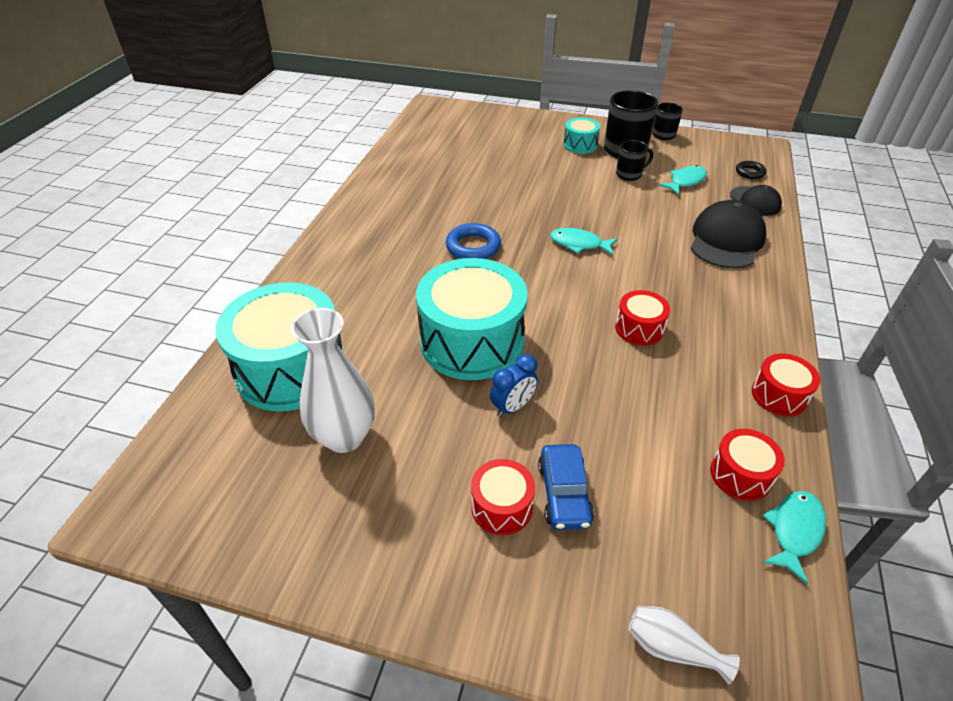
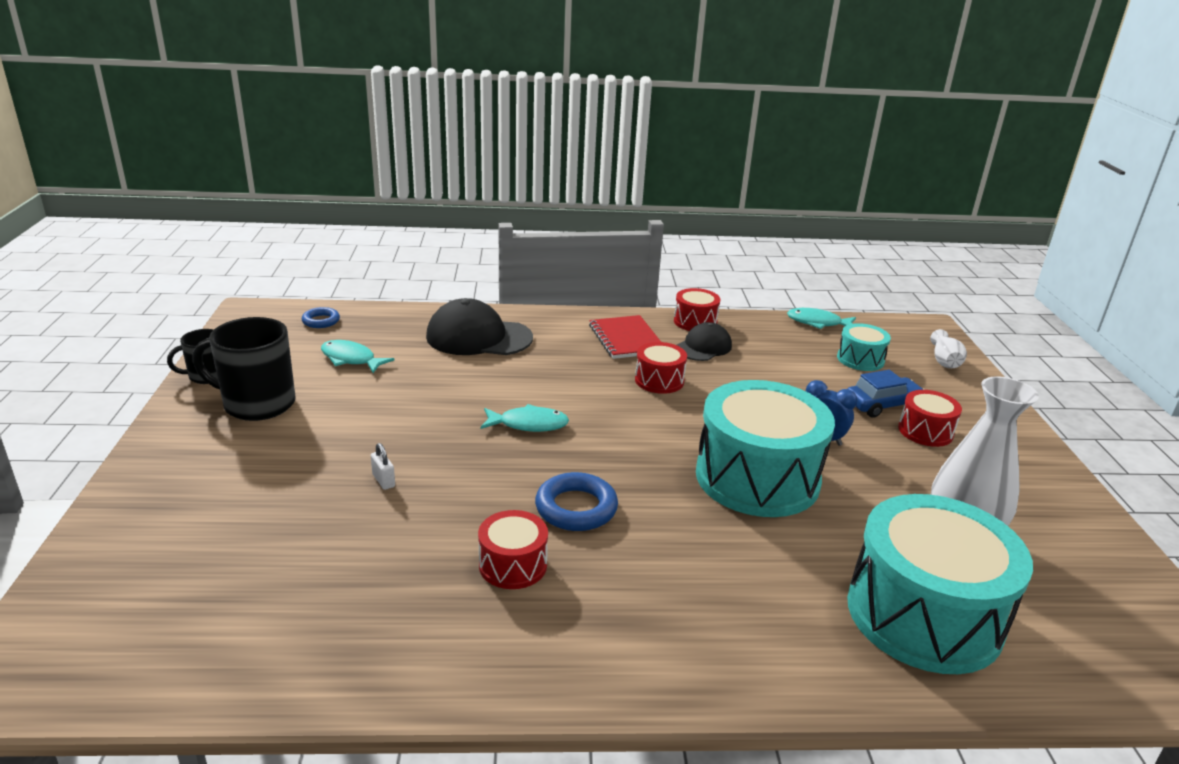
camera: 110 degrees left, 15 degrees down
(529, 184) = (383, 480): none -> white padlock
(579, 244) = (529, 424): turquoise fish -> turquoise fish turned 90 degrees counterclockwise
(580, 145) = (243, 444): turquoise drum -> turquoise drum (860, 359)
(629, 174) = (338, 398): black mug -> none
(728, 327) = (626, 339): none -> red notebook
(740, 475) = (789, 338): red drum -> red drum (513, 565)
(750, 172) = (321, 321): black ring -> blue ring
(755, 201) = (390, 320): black cap -> black cap (703, 347)

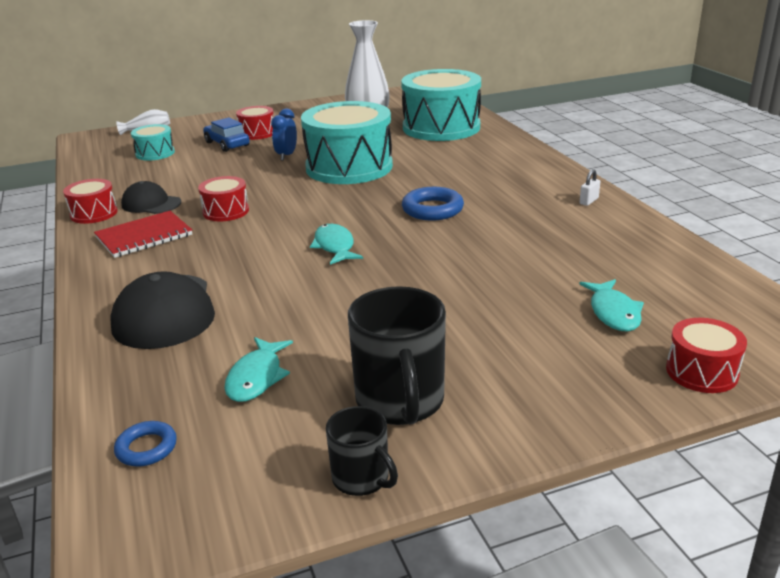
camera: 105 degrees left, 0 degrees up
(383, 480) = (467, 283): white padlock -> white padlock (589, 201)
(513, 565) = (510, 215): red drum -> red drum (701, 372)
(817, 323) = (86, 170): turquoise fish -> turquoise fish (613, 313)

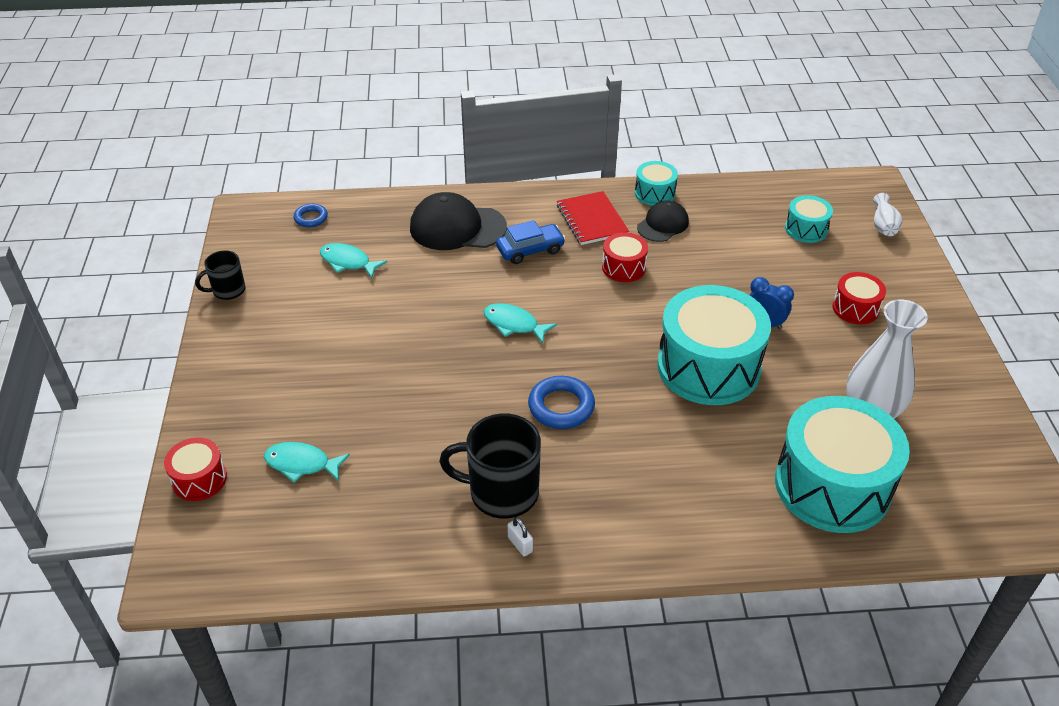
camera: 105 degrees right, 15 degrees up
(94, 213) = (655, 193): red drum -> turquoise drum
(227, 144) = (821, 281): blue car -> blue car (530, 250)
(334, 246) = (514, 324): turquoise fish -> turquoise fish turned 150 degrees counterclockwise
(400, 402) = (279, 318): black mug -> black mug (501, 492)

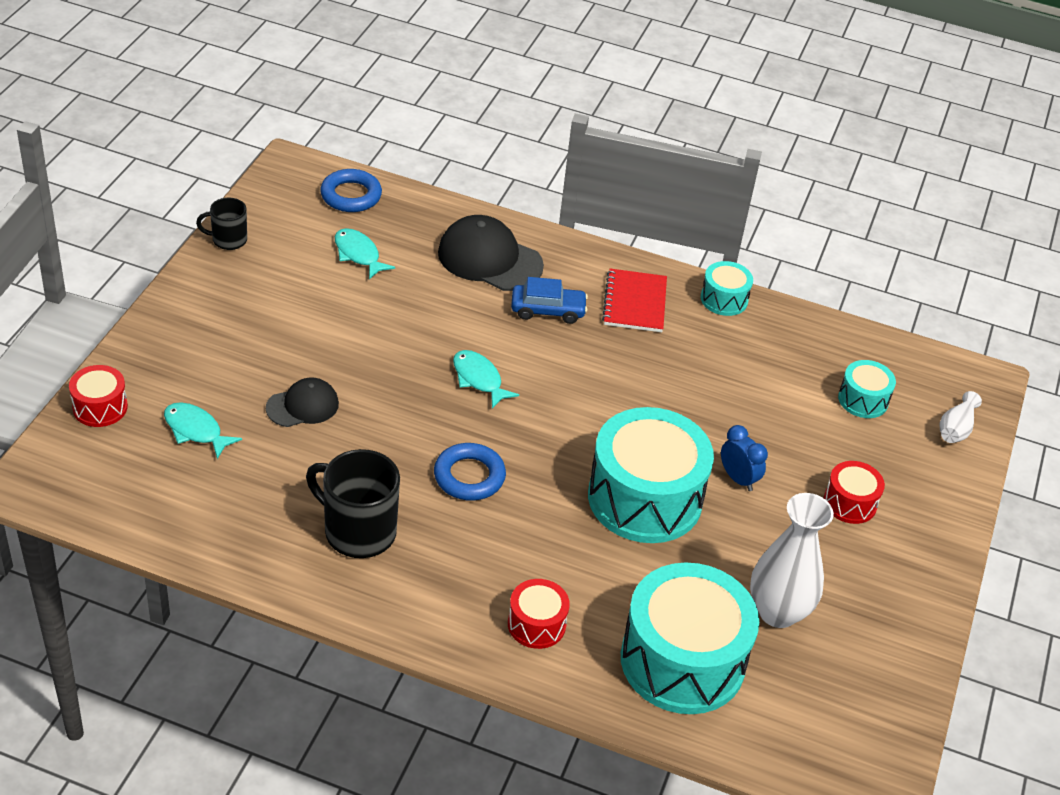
camera: 20 degrees right, 0 degrees up
(311, 218) = (351, 195): blue ring -> blue ring, size x1.64
(520, 544) = (343, 584): white padlock -> none
(623, 267) = (632, 365): red drum -> red drum (536, 624)
(662, 224) = (707, 336): black cap -> black cap (302, 406)

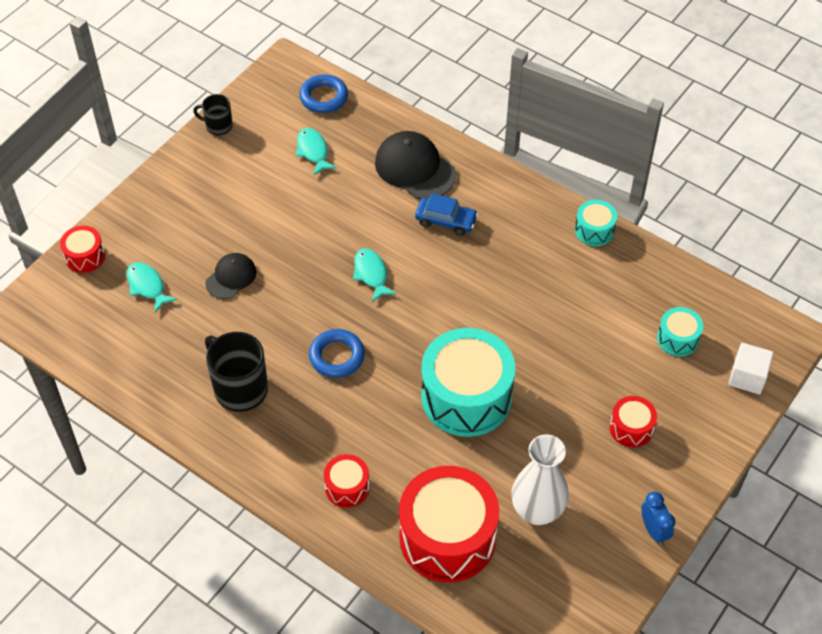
camera: 20 degrees right, 10 degrees up
(302, 406) = (231, 277): black cap -> black cap turned 45 degrees counterclockwise
(634, 302) = (519, 223): red notebook -> none
(682, 661) = (447, 537): turquoise drum -> red drum
(738, 479) = (547, 392): blue clock -> blue clock (654, 530)
(956, 429) = (747, 377): white vase -> white cube

